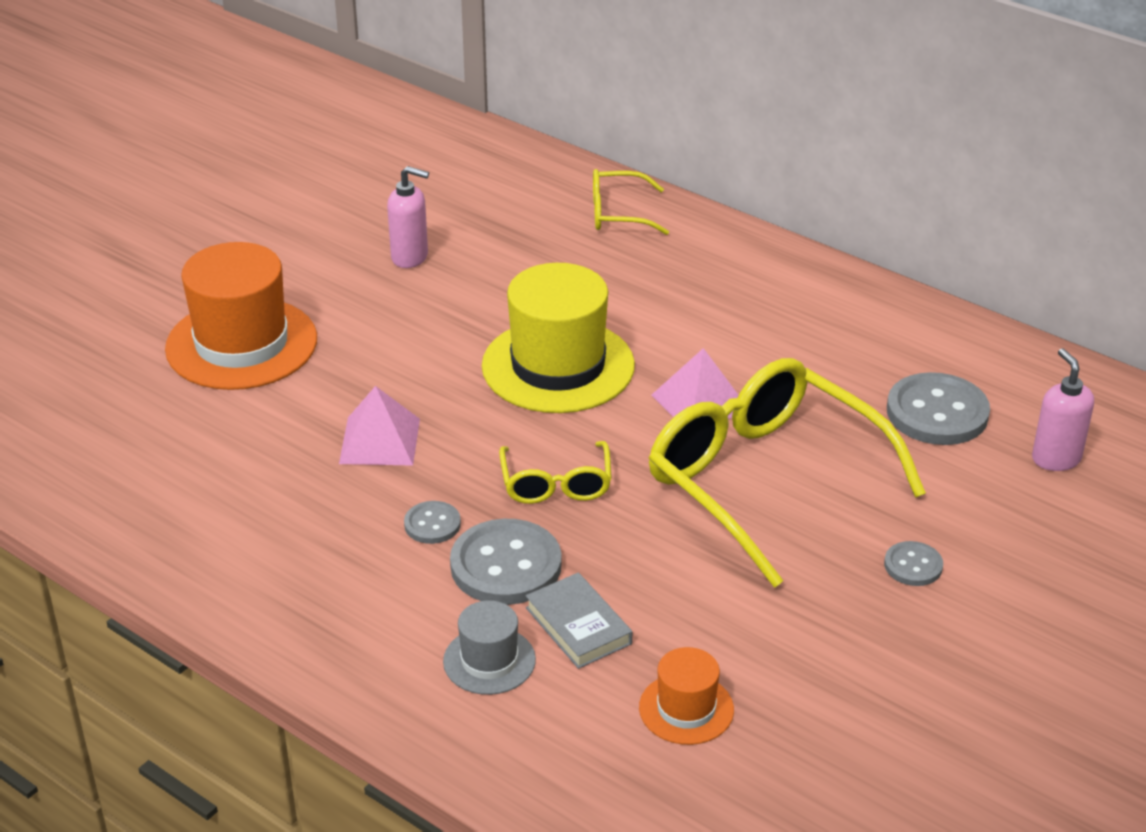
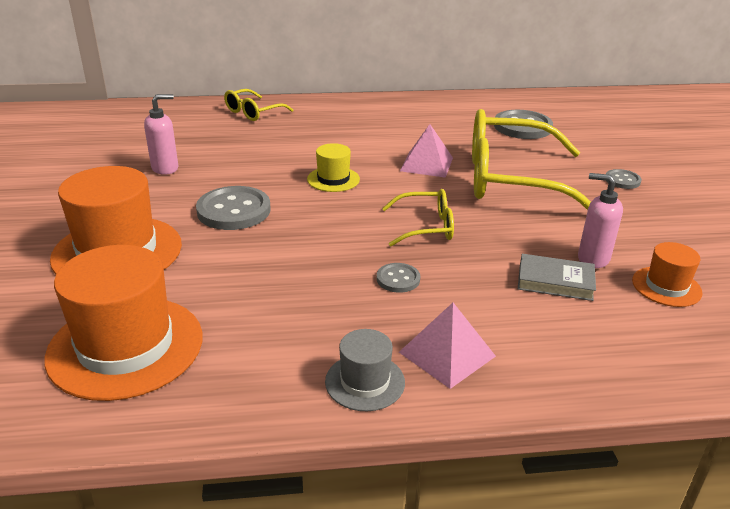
camera: 45 degrees left, 5 degrees down
(135, 448) = (125, 346): none -> orange hat
(380, 441) = (295, 256): pink pyramid -> pink pyramid (447, 354)
(489, 661) = (549, 325): grey hat -> grey hat (365, 382)
(506, 565) = (471, 276): grey button -> grey button (234, 210)
(556, 484) = (425, 227): yellow glasses -> yellow glasses turned 45 degrees counterclockwise
(558, 366) = (333, 179): yellow hat -> yellow hat, size x0.50
(1055, 458) = (589, 123): pink soap dispenser -> pink soap dispenser (593, 259)

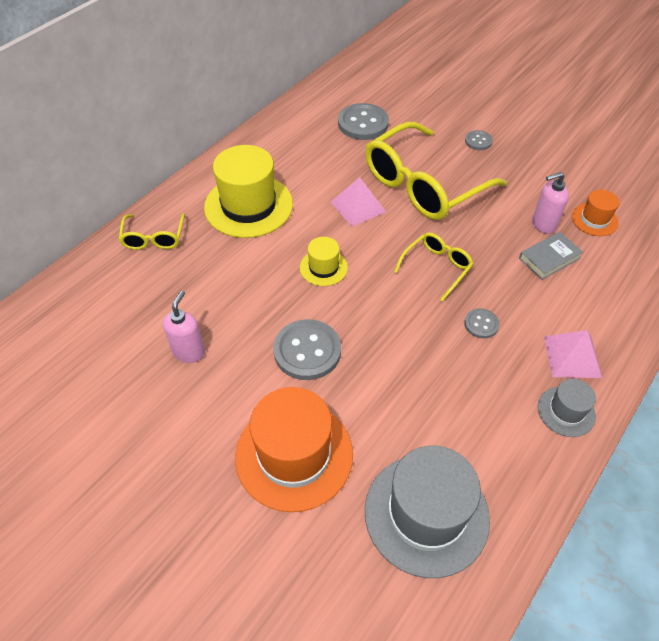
camera: 45 degrees left, 20 degrees up
(125, 346) = (426, 514): orange hat -> grey hat
(343, 127) = (248, 206): none -> yellow hat

